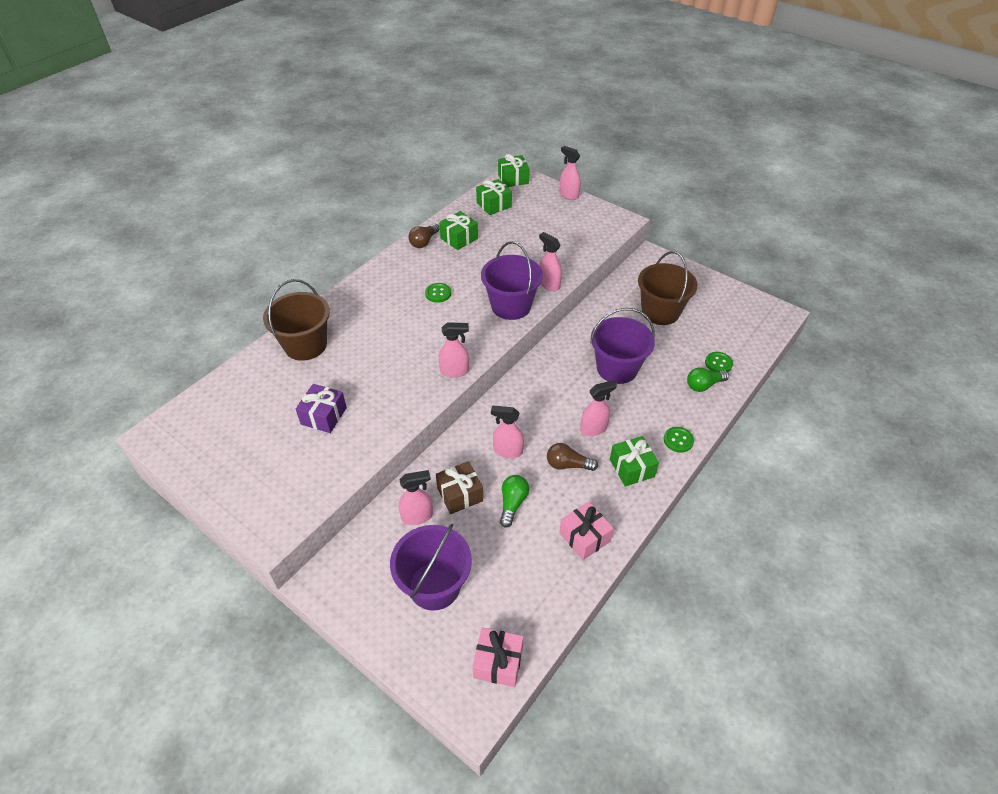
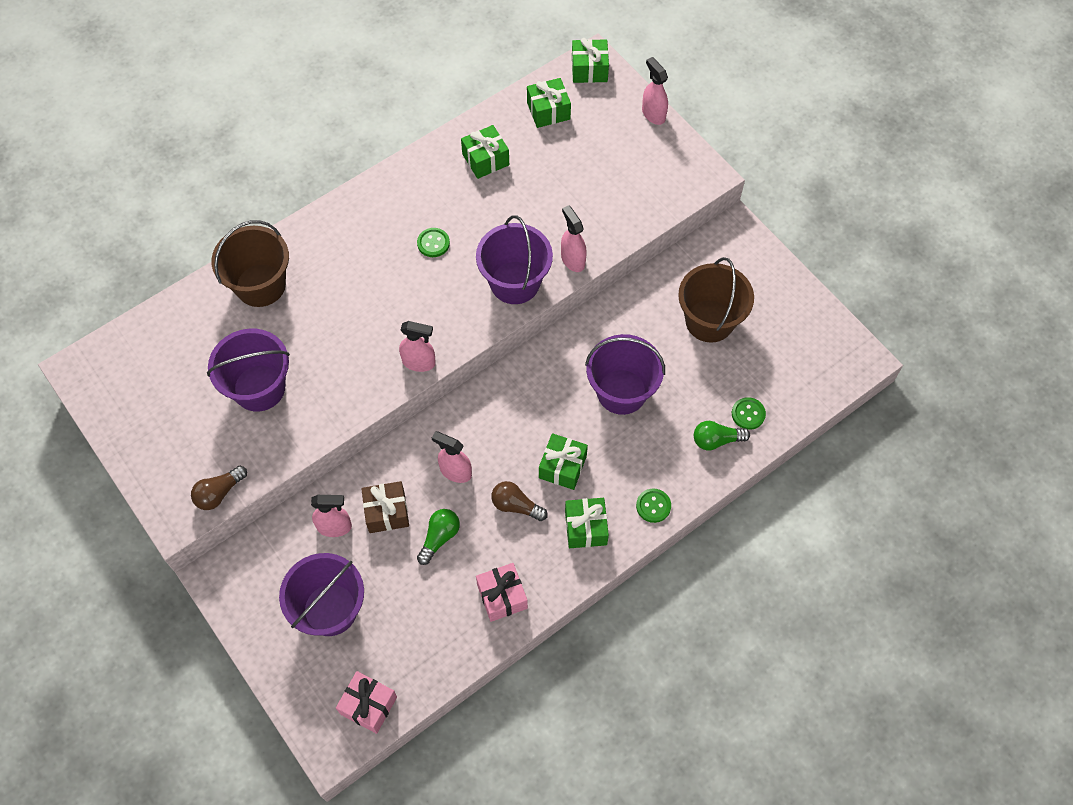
camera: 15 degrees right, 15 degrees up
(324, 416) = (259, 388): purple gift -> purple bucket
(424, 242) = (440, 156): brown light bulb -> brown light bulb (219, 493)
(594, 428) = (562, 467): pink spray bottle -> green gift

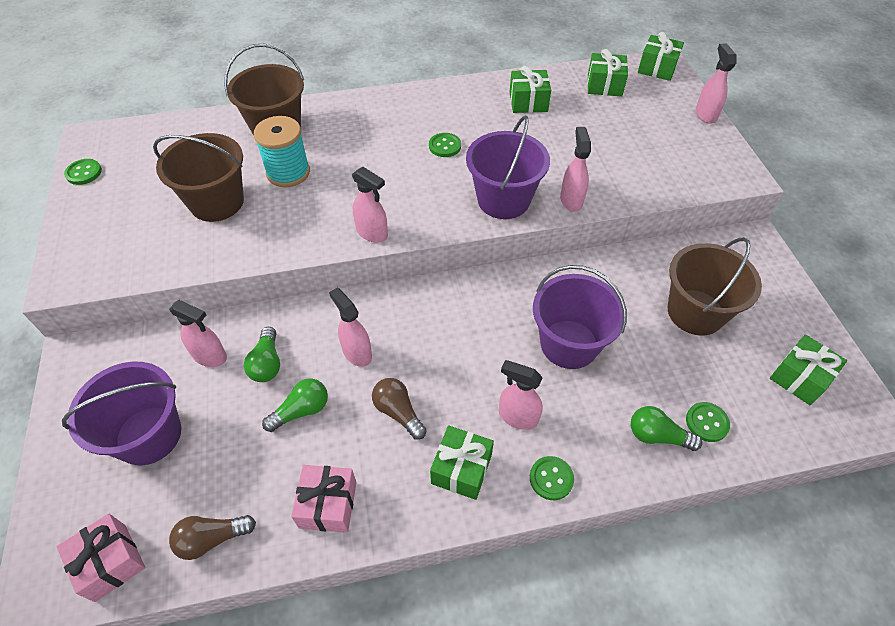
camera: 25 degrees right, 10 degrees down
(106, 409) = (84, 173): none -> green button
(219, 493) = (115, 273): brown light bulb -> brown light bulb (212, 539)
(259, 388) = (217, 202): purple bucket -> brown bucket
(304, 330) = (288, 172): none -> turquoise spool
(387, 512) = (267, 363): brown gift -> green light bulb
(562, 467) = (469, 393): green gift -> green gift (800, 377)
(608, 470) = (517, 417): none -> pink spray bottle

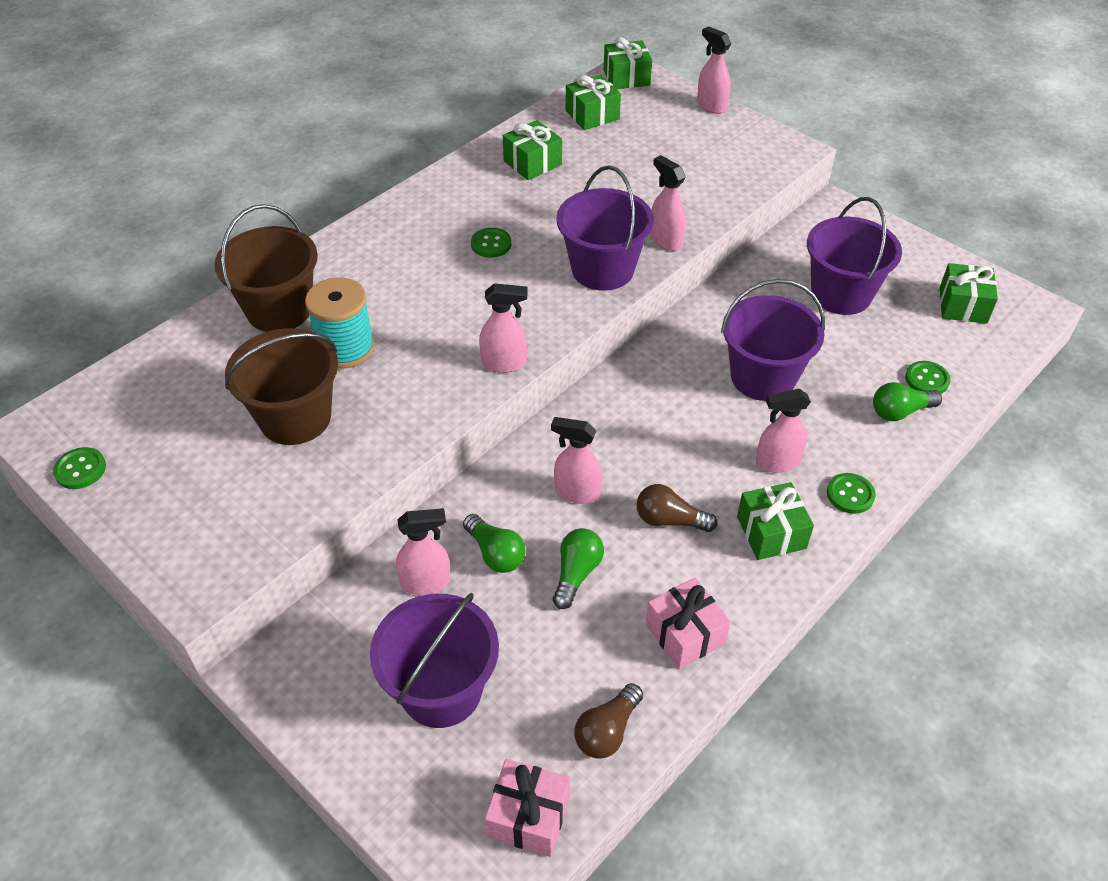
camera: 35 degrees left, 5 degrees down
(695, 312) = (841, 294): brown bucket -> purple bucket

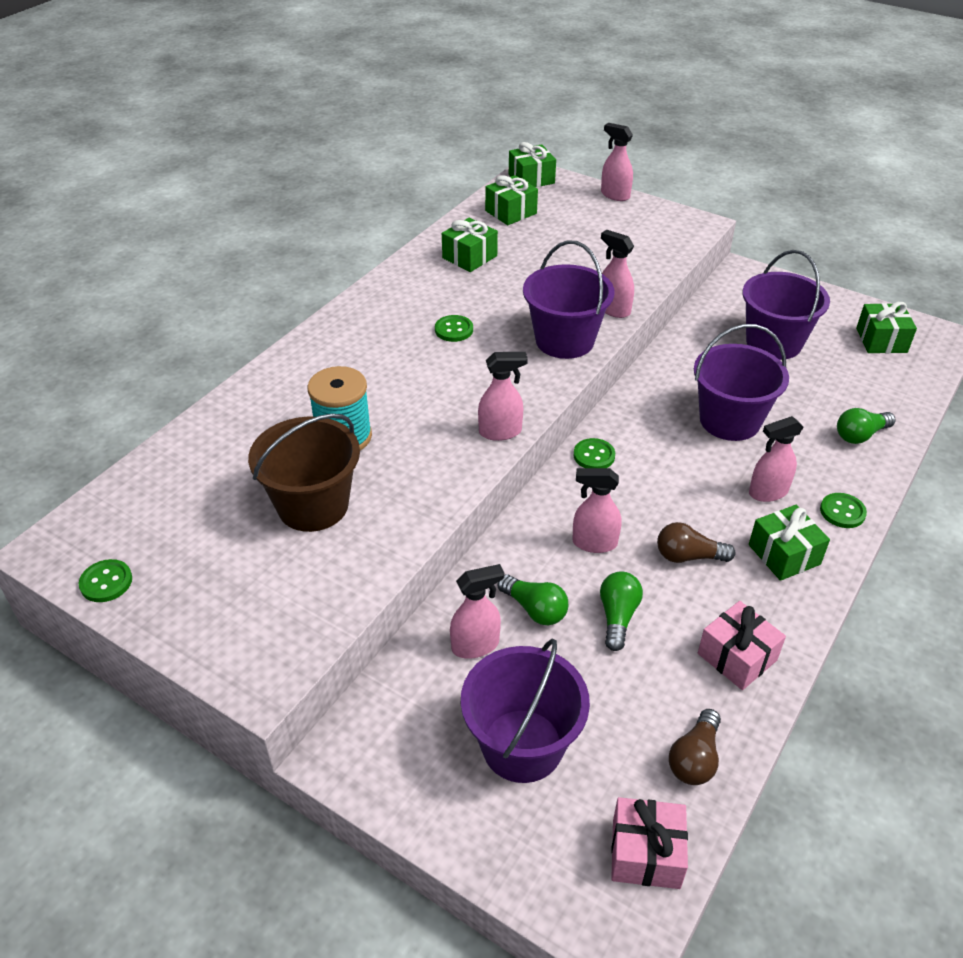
camera: 10 degrees left, 5 degrees down
(279, 310) = (267, 409): brown bucket -> none
(927, 379) = (873, 405): green button -> green button (594, 456)

